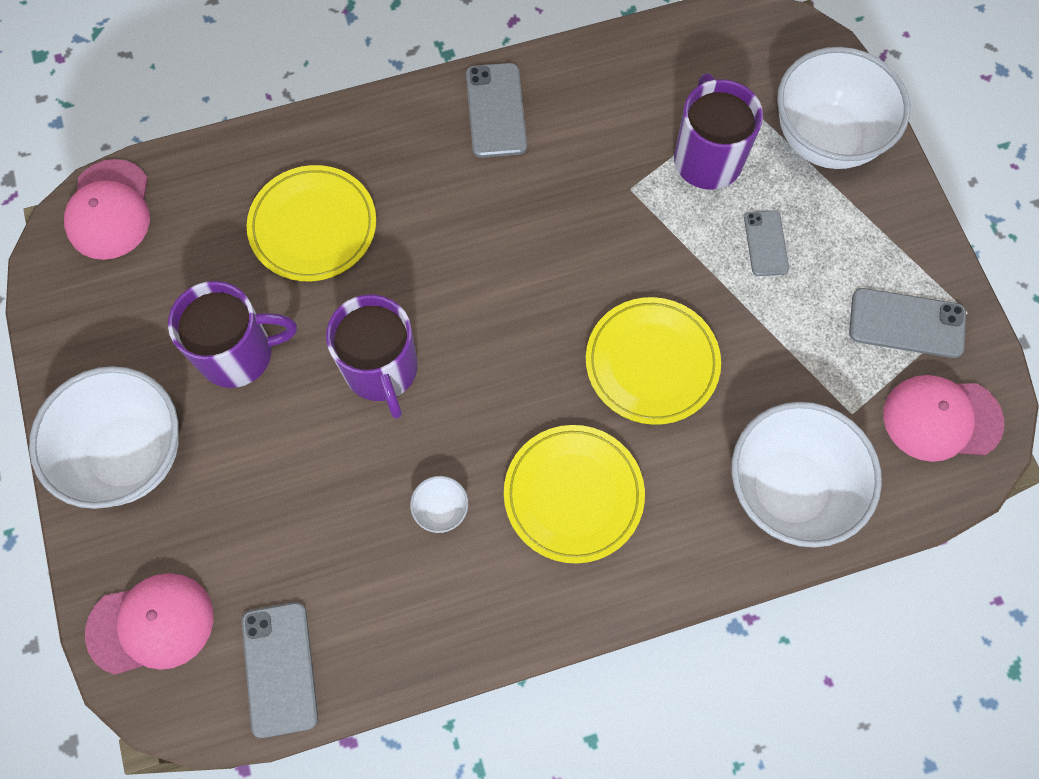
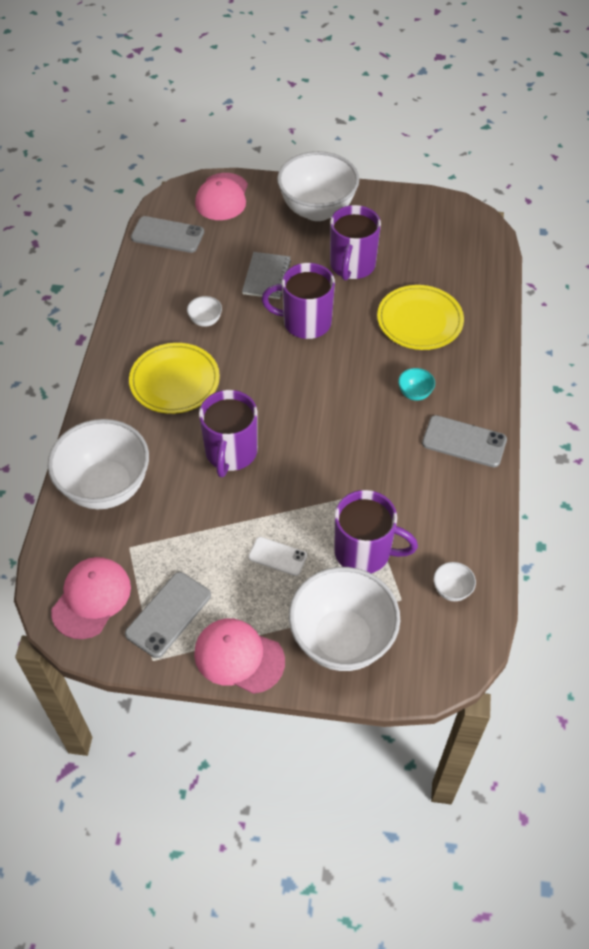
camera: 115 degrees right, 15 degrees down
(109, 210) = (477, 237): pink cap -> pink cap (239, 657)
(312, 465) = (266, 277): none -> grey notebook
(446, 188) = (414, 393): none -> turquoise bowl
(652, 363) = (231, 452): yellow plate -> purple mug
(705, 59) = (452, 590): none -> white bowl
(765, 243) = (277, 556): grey phone -> white phone

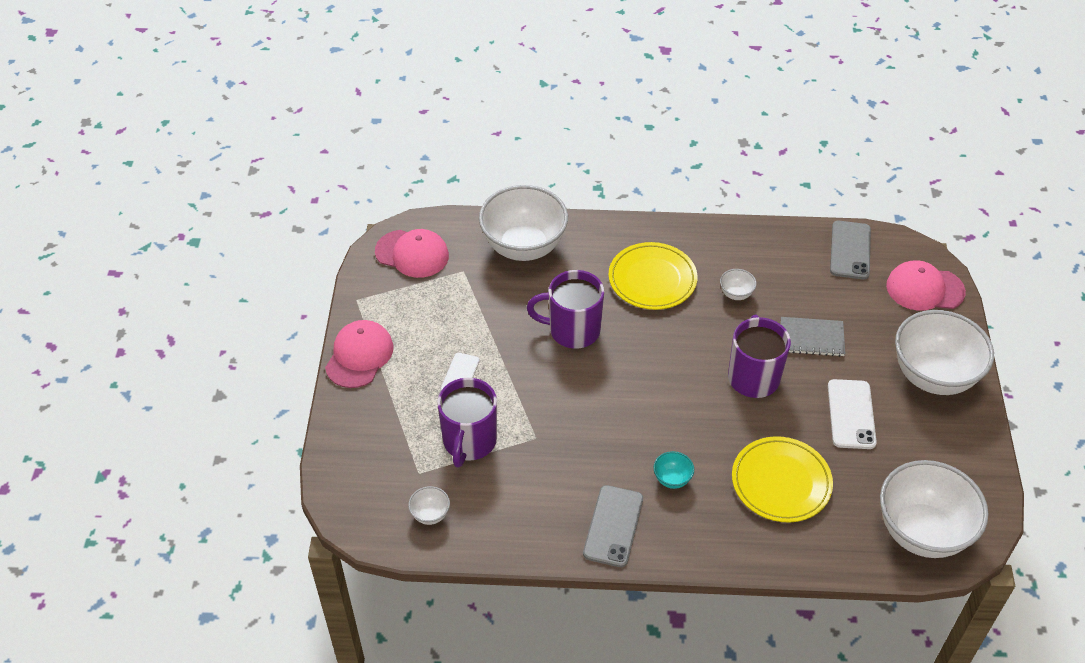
camera: 85 degrees right, 5 degrees down
(168, 614) = (398, 305): grey phone -> none
(342, 639) = (376, 428): white bowl -> white bowl (921, 532)
(352, 266) = (851, 414): purple mug -> white phone

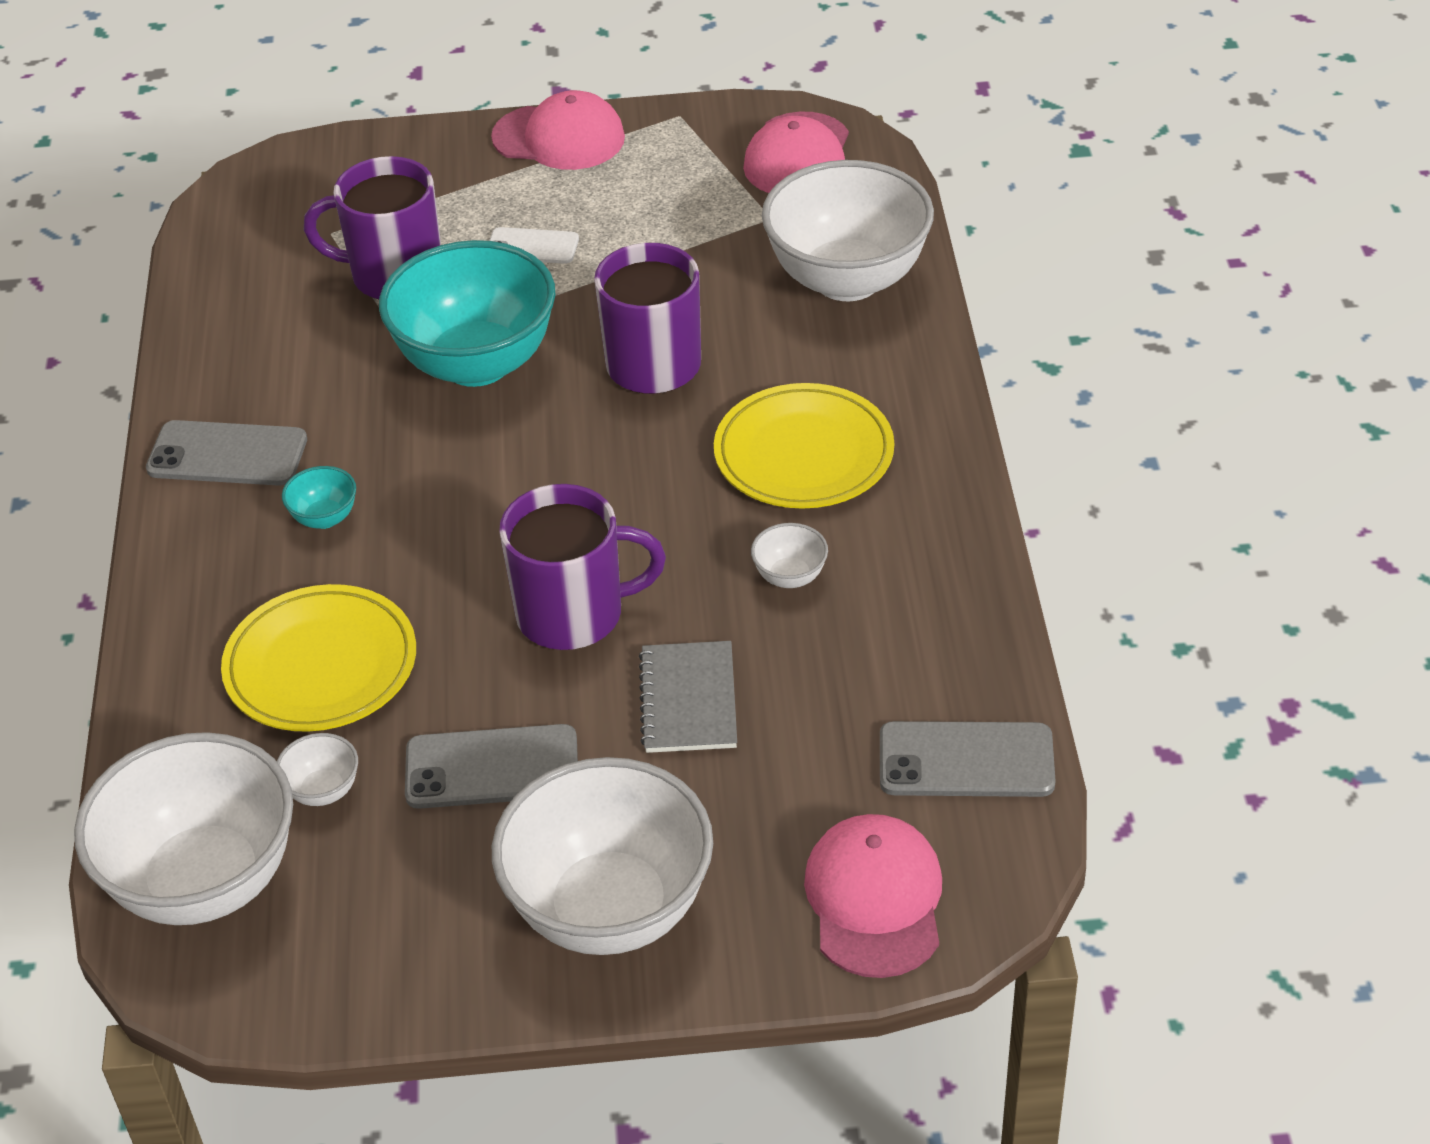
camera: 85 degrees right, 5 degrees down
(430, 514) = (252, 255): white bowl -> white bowl (323, 791)
(557, 406) = (477, 363): none -> turquoise bowl
(851, 414) = (492, 768): white phone -> grey phone

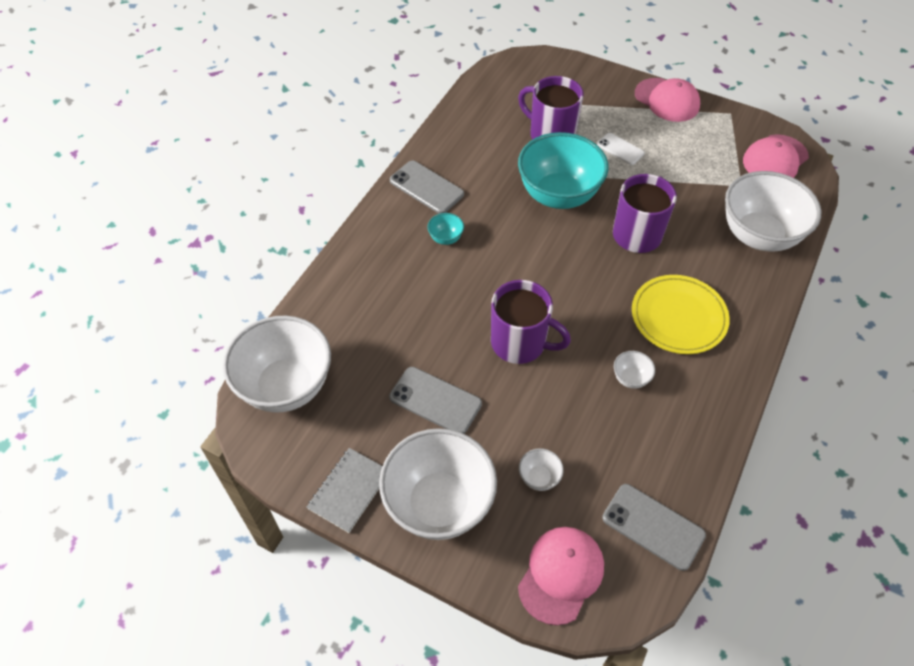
camera: 30 degrees right, 10 degrees up
(321, 665) = (398, 309): yellow plate -> none
(323, 791) = (360, 370): white bowl -> white bowl (539, 478)
(688, 700) = (542, 416): grey notebook -> grey notebook (349, 490)

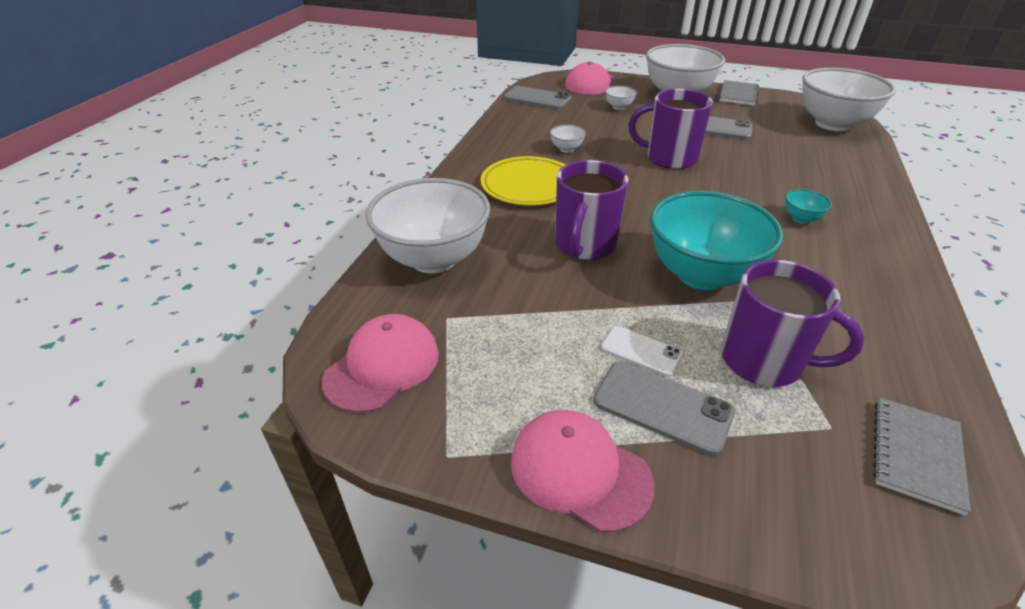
camera: 170 degrees right, 15 degrees down
(426, 187) = (875, 264): grey phone -> grey phone (662, 406)
(506, 87) = (916, 455): none -> grey notebook

